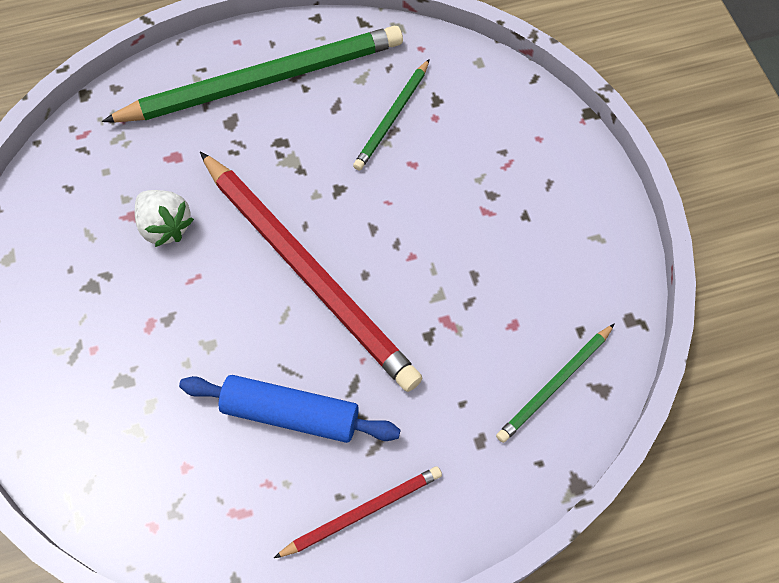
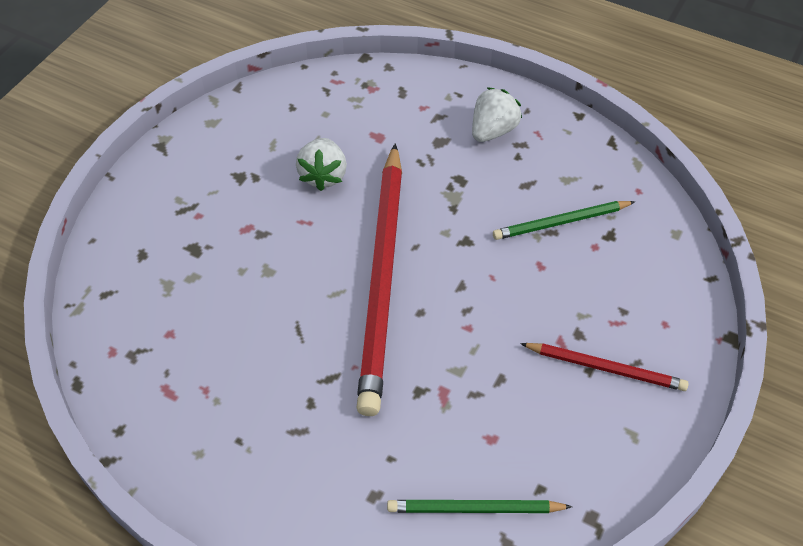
camera: 45 degrees right, 10 degrees down
(263, 80) = (493, 130): green pencil -> white strawberry
(290, 414) = (268, 359): blue rolling pin -> none
(362, 512) = (242, 465): red pencil -> red pencil (605, 368)

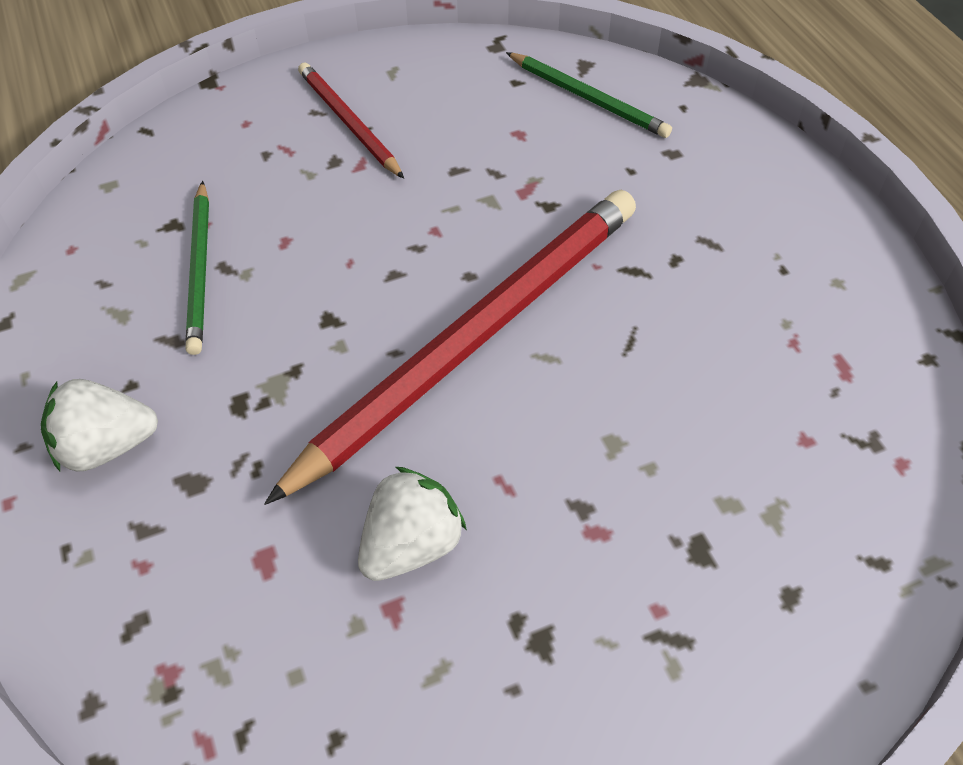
camera: 140 degrees left, 0 degrees up
(561, 222) = (200, 269): green pencil -> green pencil turned 60 degrees clockwise

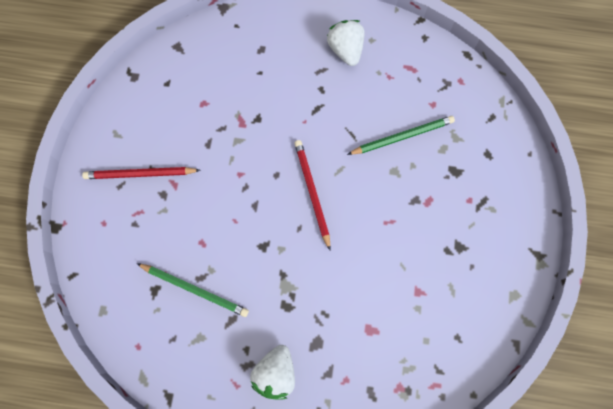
camera: 60 degrees left, 20 degrees up
(411, 545) = (396, 271): white strawberry -> white strawberry (345, 50)
(473, 338) = (312, 192): red pencil -> red pencil, size x0.48
(588, 98) = (202, 60): green pencil -> green pencil (402, 136)

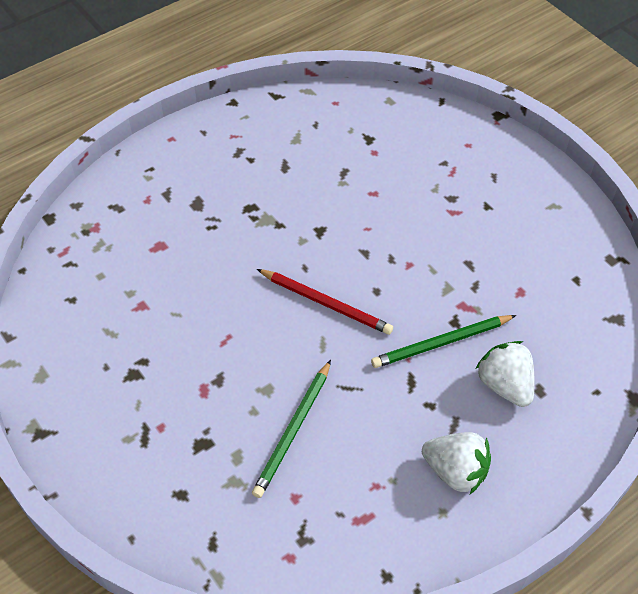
camera: 135 degrees right, 20 degrees down
(140, 174) = (490, 195): red pencil -> none
(195, 289) = (338, 162): green pencil -> green pencil (441, 343)
(275, 373) = (210, 163): white strawberry -> white strawberry (505, 385)

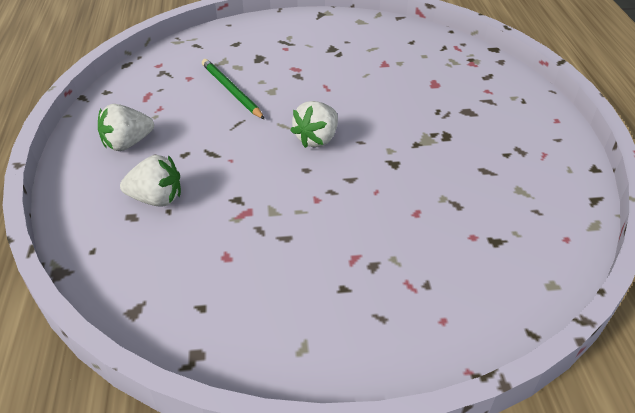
camera: 120 degrees right, 10 degrees down
(326, 303) = (317, 139): red pencil -> white strawberry
(441, 343) = (226, 182): green pencil -> none

